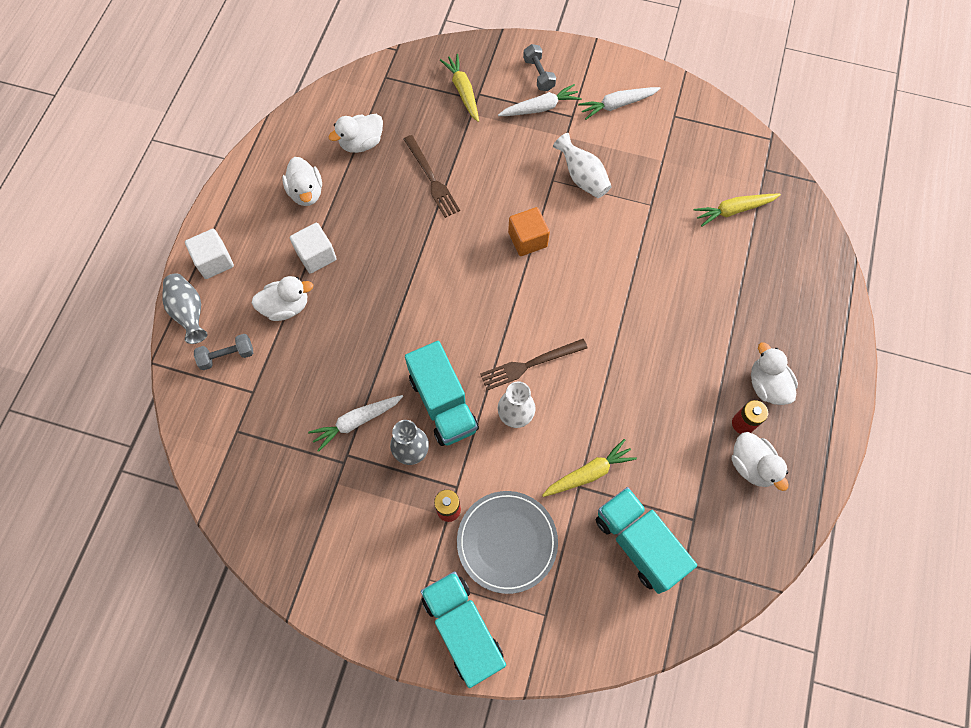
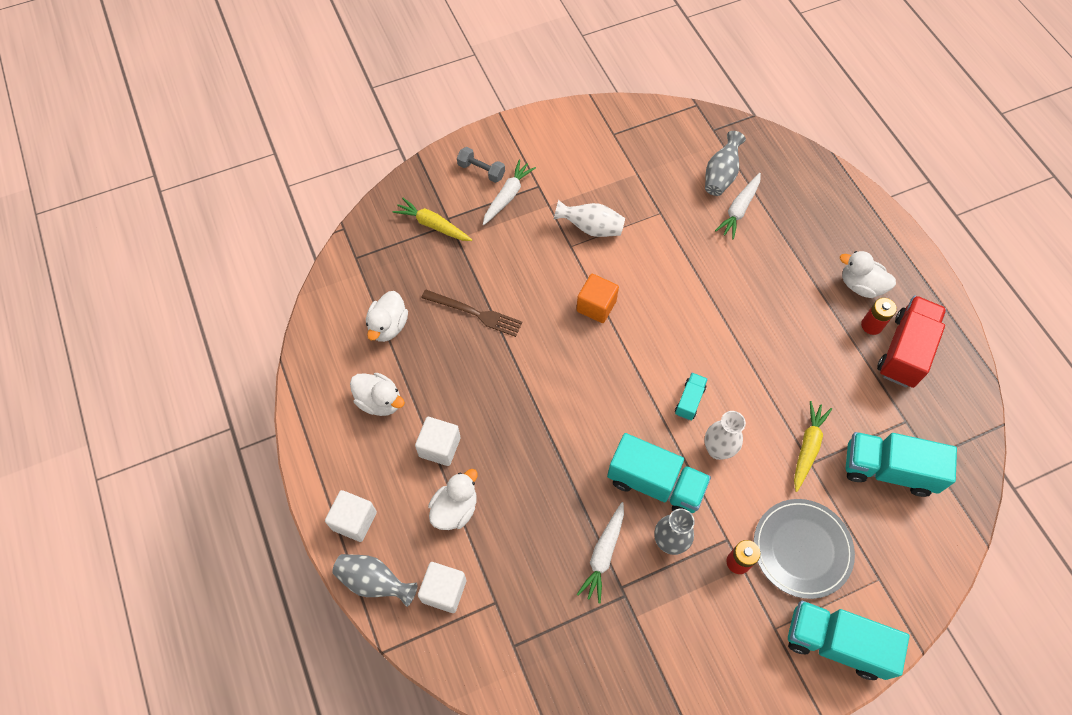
camera: 40 degrees left, 5 degrees down
(227, 356) = (444, 591): grey dumbbell -> white cube
(530, 364) = (689, 400): brown fork -> turquoise truck
(617, 105) = (564, 154): white carrot -> white carrot (739, 210)
(733, 210) = (721, 175): yellow carrot -> grey vase
(751, 465) = (905, 351): white duck -> red truck

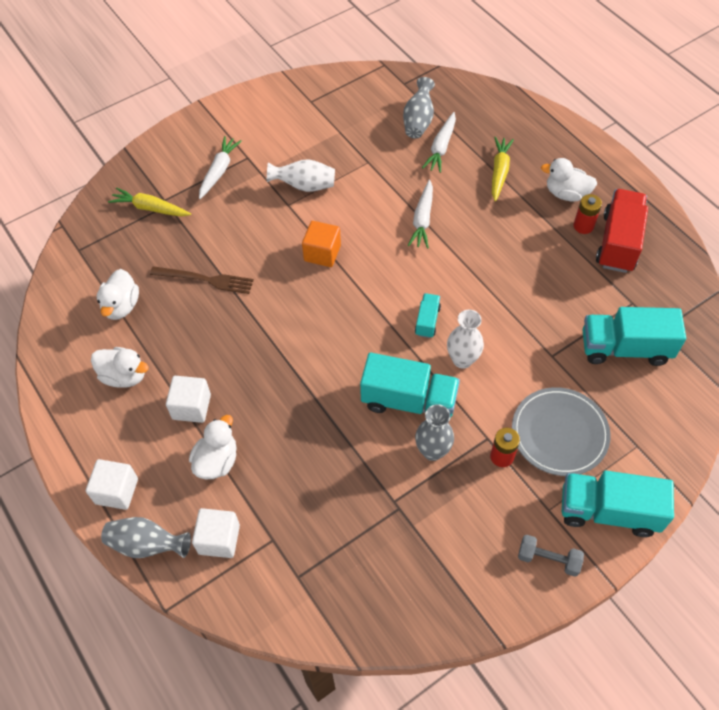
camera: 10 degrees left, 5 degrees down
(481, 171) = (189, 153): grey dumbbell -> grey dumbbell (548, 559)
(603, 554) = (371, 475): white carrot -> white carrot (422, 219)
(807, 447) = (546, 342): yellow carrot -> yellow carrot (499, 172)

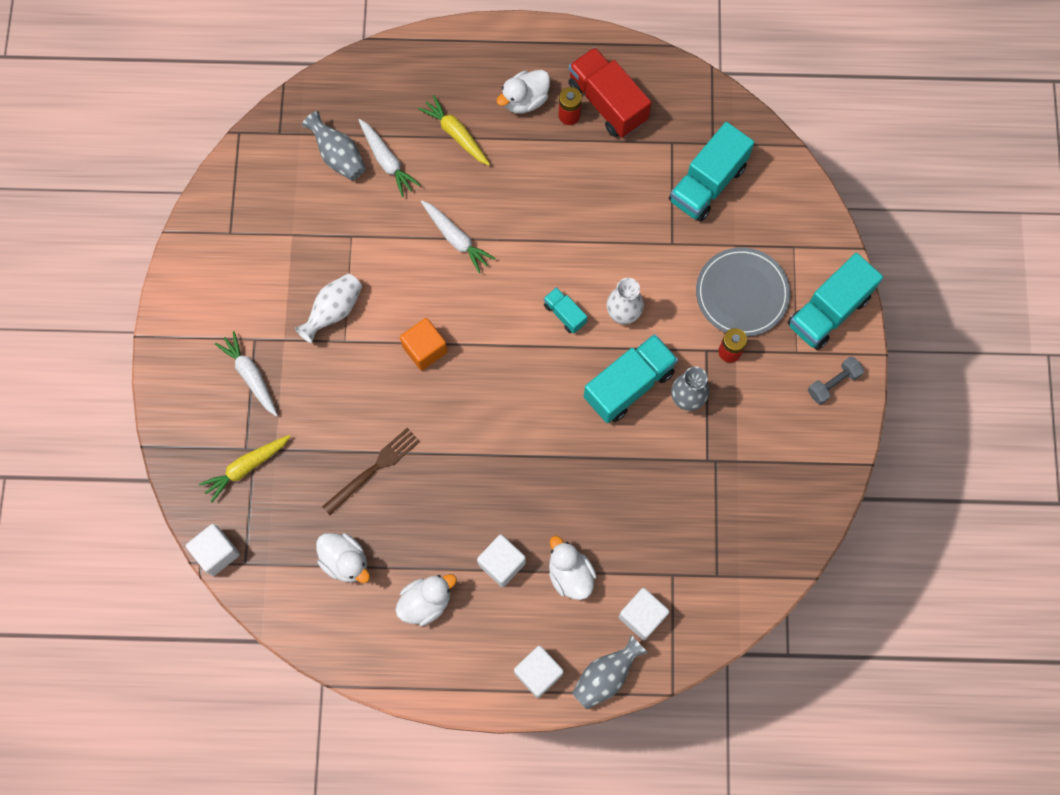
camera: 55 degrees left, 15 degrees up
(75, 230) = (216, 553): none -> white cube

